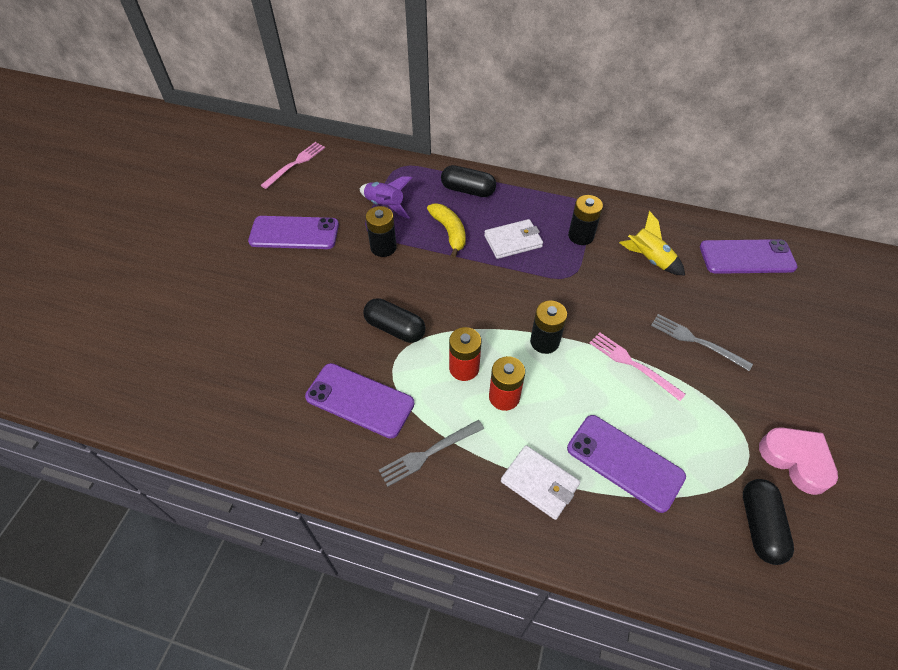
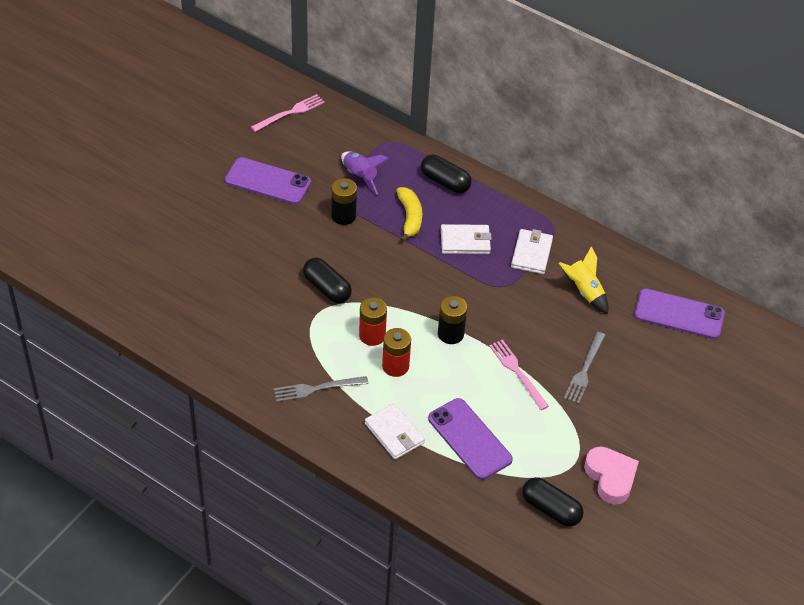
camera: 15 degrees right, 5 degrees down
(359, 400) = (277, 336): purple phone -> none
(581, 236) = (531, 253): black battery -> white wallet
(696, 341) = (584, 370): grey fork -> grey fork turned 120 degrees counterclockwise
(759, 526) = (551, 509): black capsule -> black capsule turned 75 degrees counterclockwise

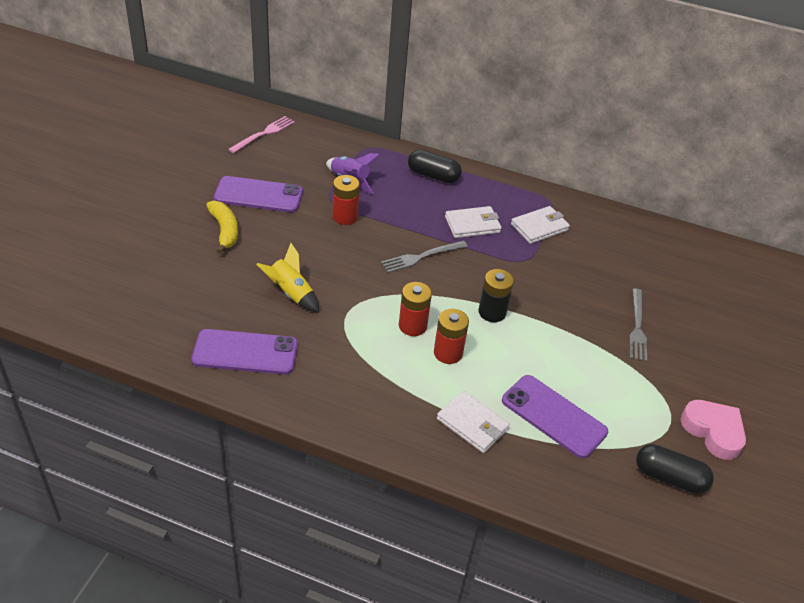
camera: 15 degrees left, 5 degrees down
(317, 388) = (372, 390): grey fork -> grey fork (421, 257)
(327, 288) = (350, 286): black capsule -> none
(343, 216) = (345, 216): black battery -> red battery
(410, 217) = (411, 210): yellow banana -> yellow banana (224, 230)
(517, 372) = (573, 339): pink fork -> none
(531, 253) = (539, 227): white wallet -> white wallet turned 60 degrees clockwise
(584, 291) = (603, 254): yellow rocket -> yellow rocket (291, 293)
(679, 314) = (699, 262): purple phone -> purple phone (245, 352)

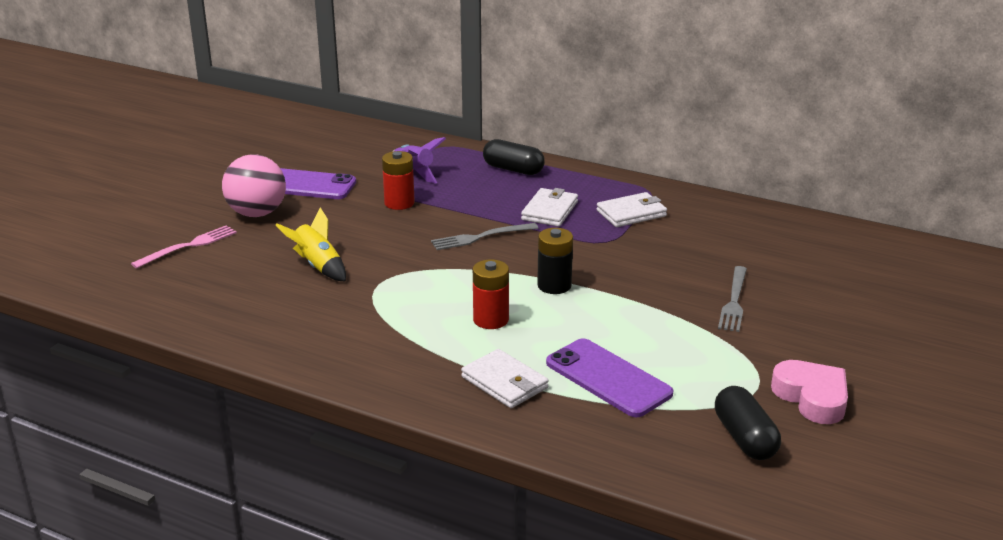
camera: 10 degrees right, 15 degrees down
(224, 230) = (257, 213): yellow banana -> pink ball
(245, 352) = (250, 314): purple phone -> none
(264, 134) = (325, 135): pink fork -> pink fork (188, 246)
(412, 326) = (454, 295): red battery -> none
(472, 225) = (550, 211): white wallet -> white wallet turned 60 degrees counterclockwise
(669, 477) = (744, 438): black capsule -> black capsule turned 45 degrees clockwise

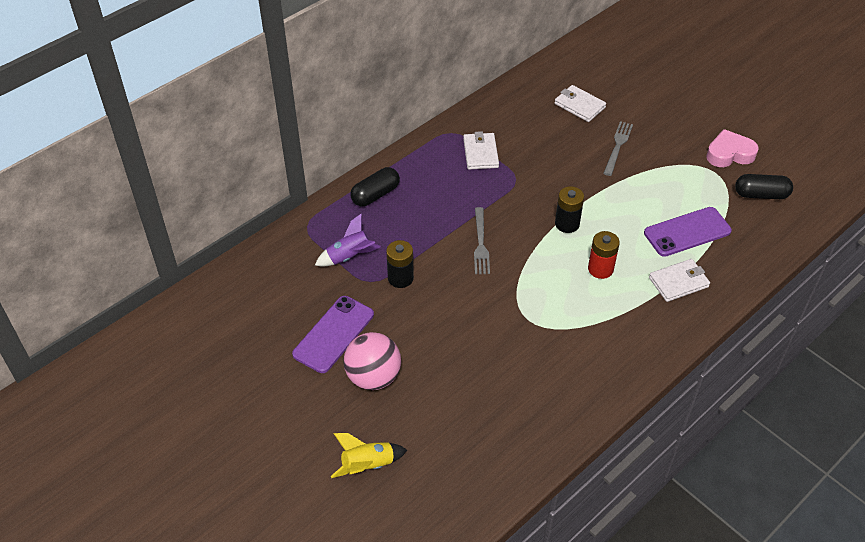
camera: 70 degrees left, 20 degrees up
(188, 246) = (414, 435): pink fork -> none
(318, 266) = (485, 351): yellow rocket -> yellow rocket (368, 465)
(399, 203) = (400, 278): red battery -> black battery
(550, 211) = (456, 194): white wallet -> white wallet (579, 105)
(734, 301) = (618, 146): grey fork -> grey fork turned 105 degrees counterclockwise

